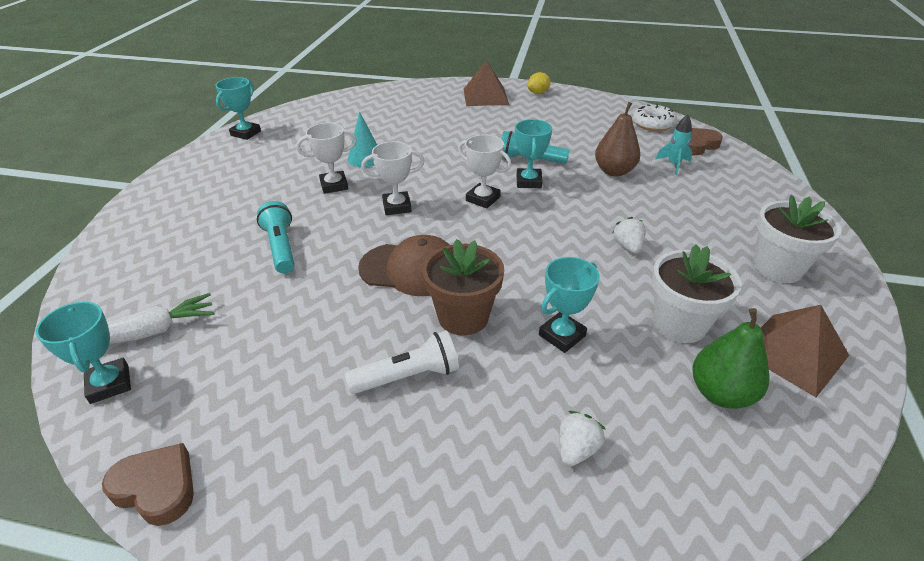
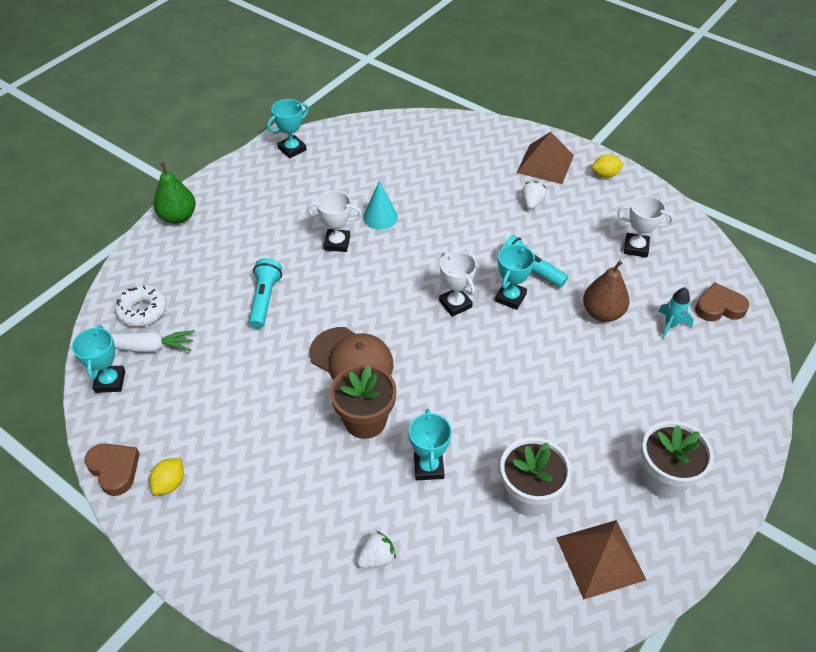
camera: 25 degrees right, 10 degrees up
(252, 472) = (170, 483): none -> yellow lemon
(397, 207) = (376, 287): white trophy -> white trophy (636, 247)
(408, 376) = (298, 455): white flashlight -> none
(562, 335) = (428, 467): turquoise trophy -> turquoise trophy turned 75 degrees counterclockwise
(627, 246) = (546, 404): white strawberry -> white strawberry (532, 203)
(653, 124) = (696, 261): white donut -> white donut (142, 310)
(720, 393) = (512, 564): green pear -> green pear (178, 217)

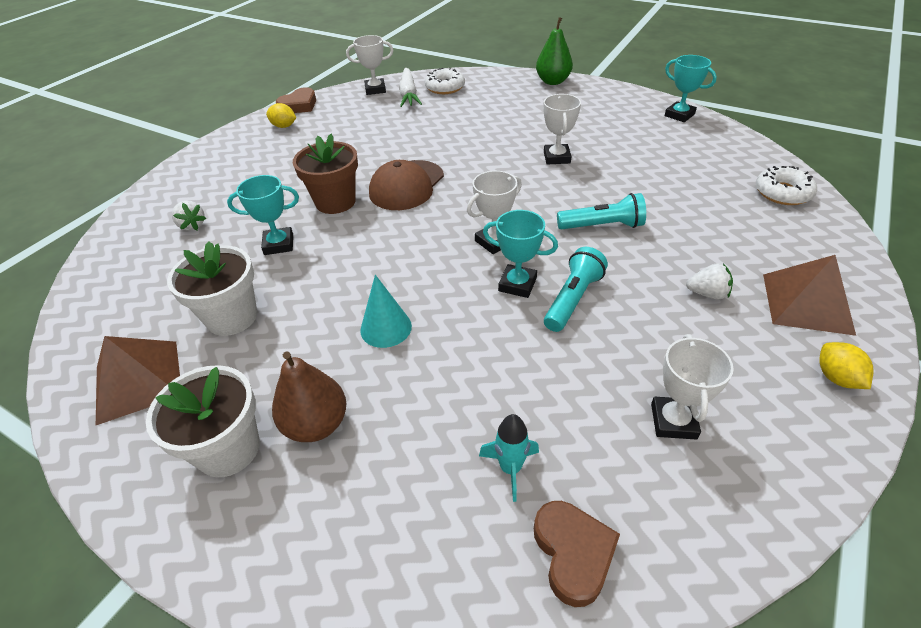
camera: 85 degrees right, 5 degrees down
(110, 381) = (375, 89): turquoise trophy -> white trophy
(265, 299) = (470, 133): turquoise flashlight -> turquoise flashlight (602, 226)
(380, 217) = (608, 177): turquoise cone -> turquoise cone (386, 328)
(428, 133) = (782, 193): none -> white donut
(602, 313) = (514, 378): brown pear -> brown pear (316, 424)

